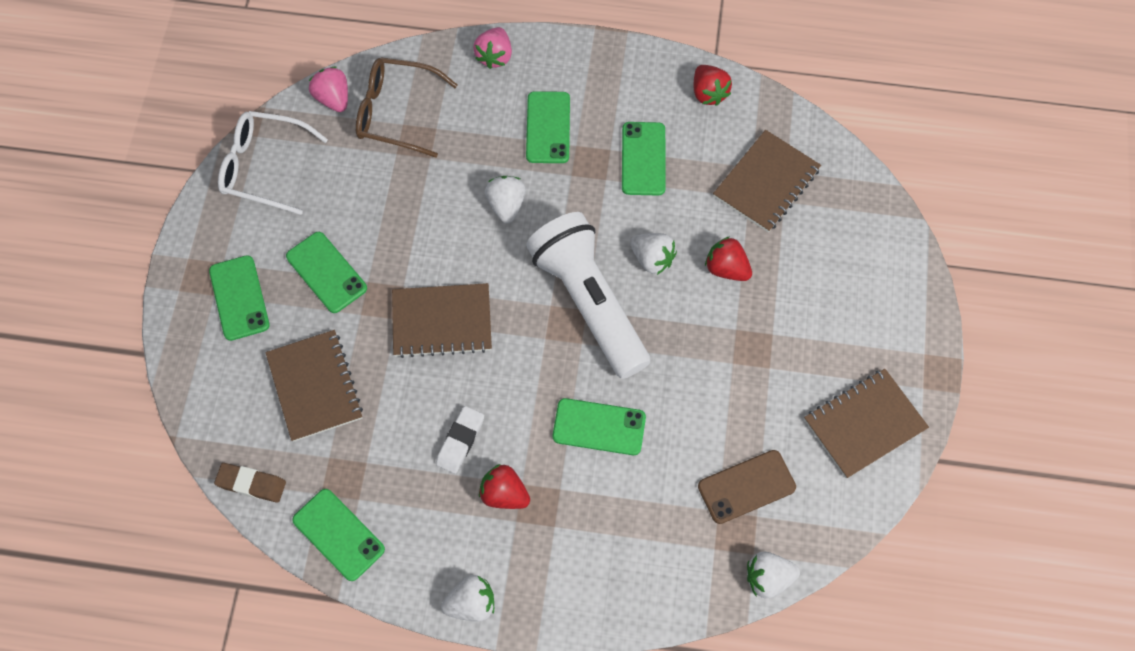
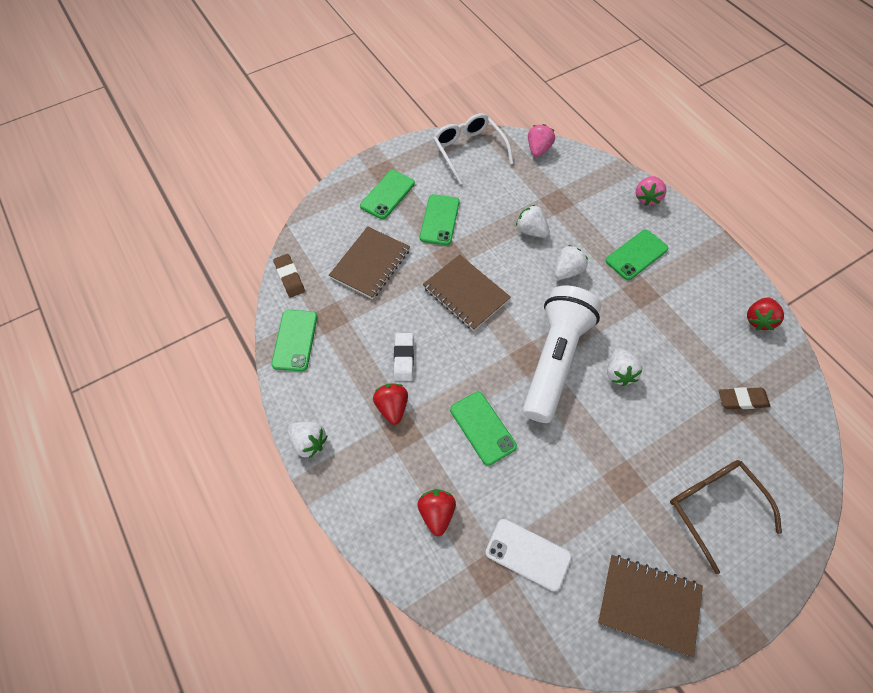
camera: 50 degrees right, 5 degrees down
(396, 112) = (562, 181): brown glasses -> brown glasses (714, 507)
(460, 441) = (404, 358): white eraser -> white eraser turned 75 degrees counterclockwise
(494, 56) = (647, 198): pink strawberry -> pink strawberry turned 45 degrees counterclockwise
(643, 159) = (675, 318): green phone -> none
(726, 268) = (660, 421): red strawberry -> red strawberry (437, 513)
(746, 487) = (528, 554): brown phone -> white phone
(766, 183) = (742, 400): brown notebook -> brown eraser
(768, 578) = (477, 622): white strawberry -> white strawberry (531, 231)

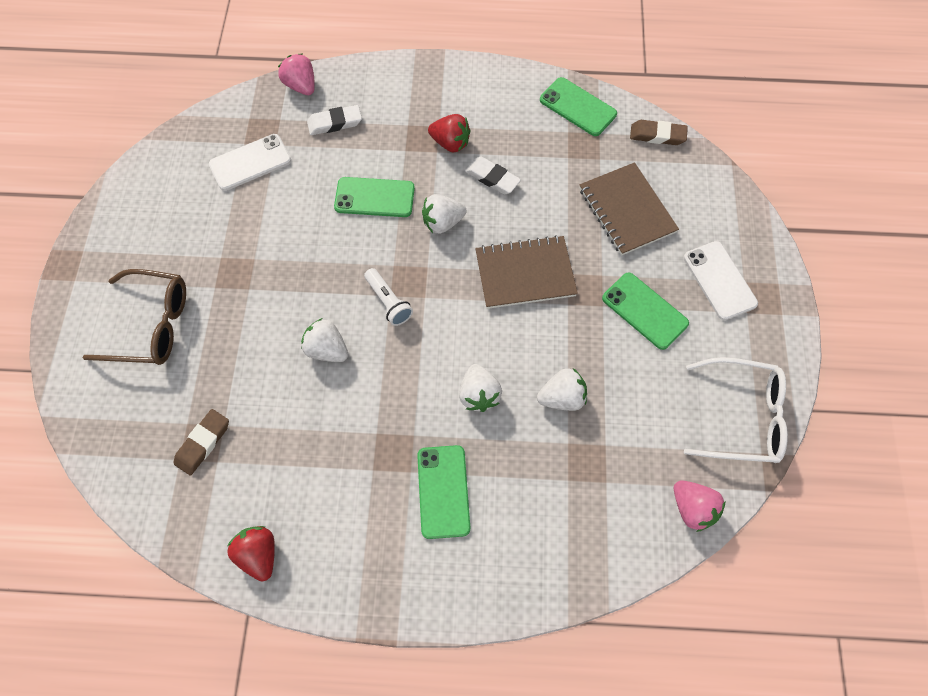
camera: 125 degrees right, 5 degrees up
(309, 442) = (466, 72): white strawberry -> white strawberry (442, 222)
(387, 194) = (719, 280): green phone -> white phone
(437, 513) = (335, 123): red strawberry -> white eraser
(554, 359) = (389, 302): white flashlight -> white flashlight, size x0.40
(647, 198) = (516, 585): pink strawberry -> pink strawberry (301, 86)
(648, 604) = (142, 217): brown notebook -> none

